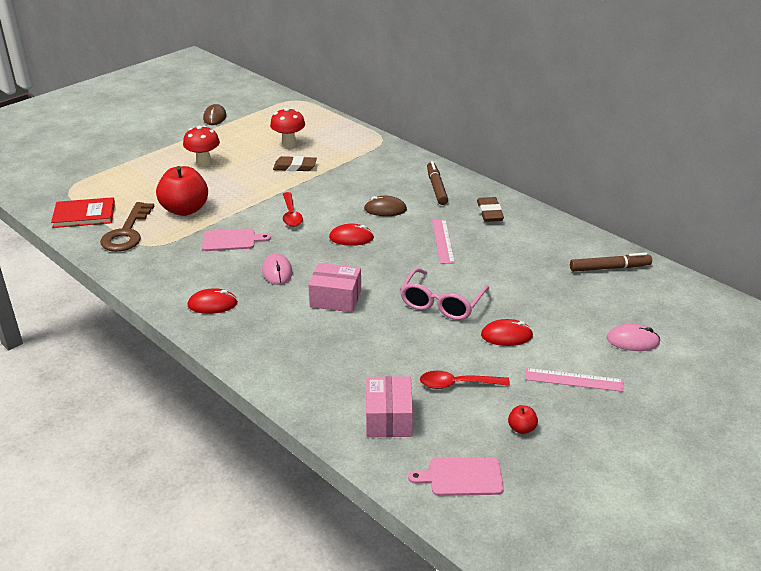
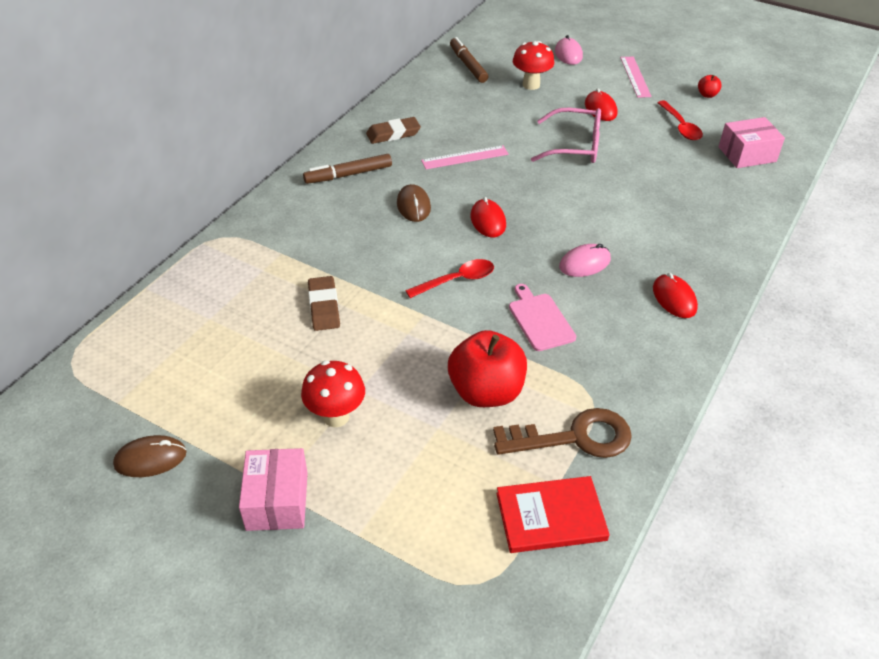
camera: 105 degrees left, 10 degrees up
(84, 215) = (551, 517): red book -> red book turned 75 degrees counterclockwise
(289, 144) = (250, 330): red mushroom -> red mushroom (531, 85)
(335, 298) = (607, 211): pink box -> pink box (277, 501)
(462, 477) = (777, 115): pink cutting board -> none

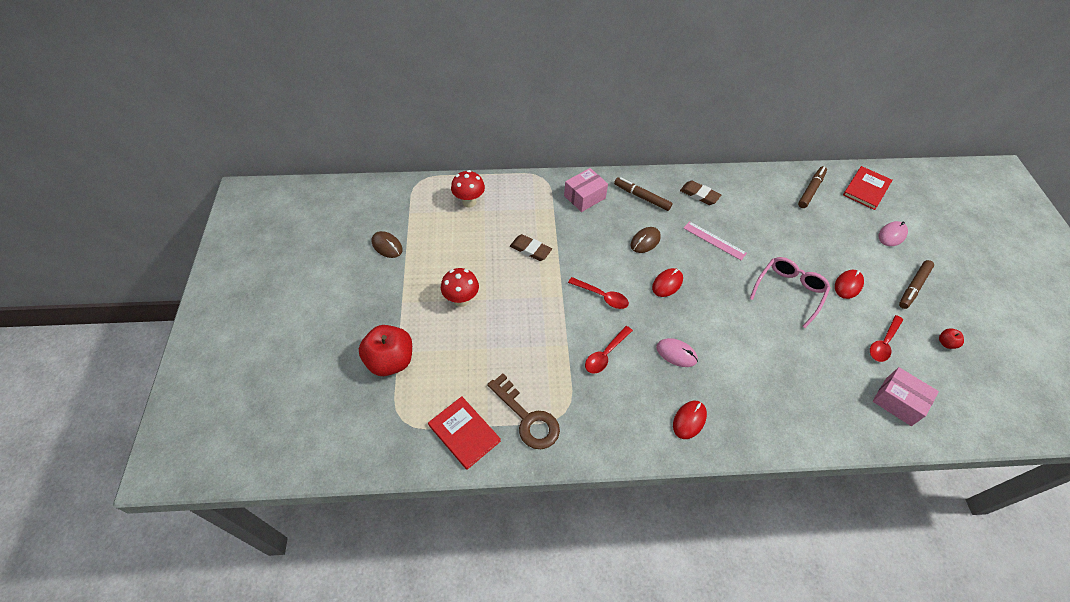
camera: 55 degrees right, 10 degrees up
(277, 501) = (396, 308): pink box -> pink box (584, 197)
(324, 306) = (530, 249): brown eraser -> brown eraser turned 75 degrees clockwise
(486, 392) = (528, 357): red apple -> red apple (390, 361)
(502, 36) = (866, 189): none -> red book
(531, 85) = (829, 233): red mushroom -> red mushroom (469, 202)
(540, 320) = (605, 354): pink cutting board -> red spoon
(575, 146) = (789, 291): pink glasses -> pink glasses turned 120 degrees counterclockwise
(635, 76) = (913, 287): pink ruler -> brown marker

